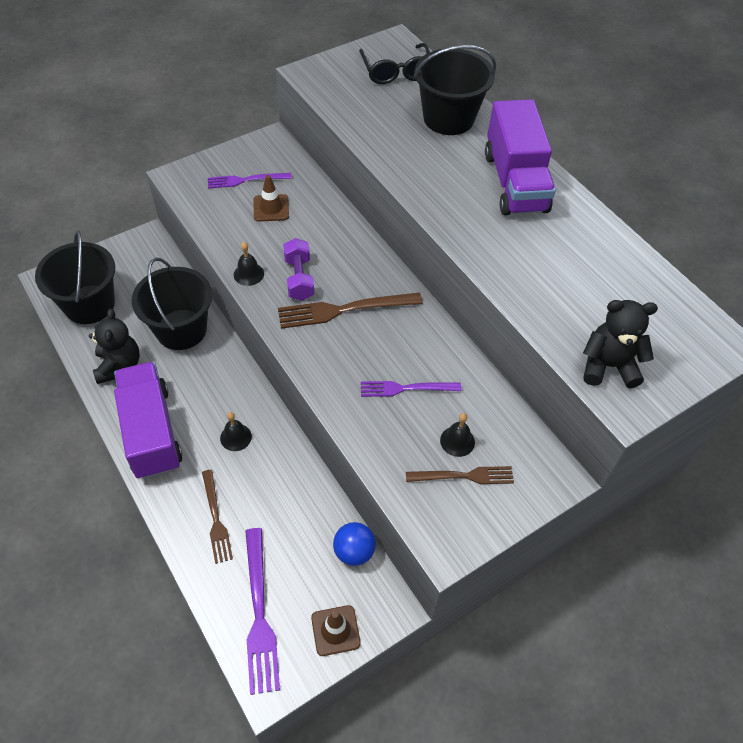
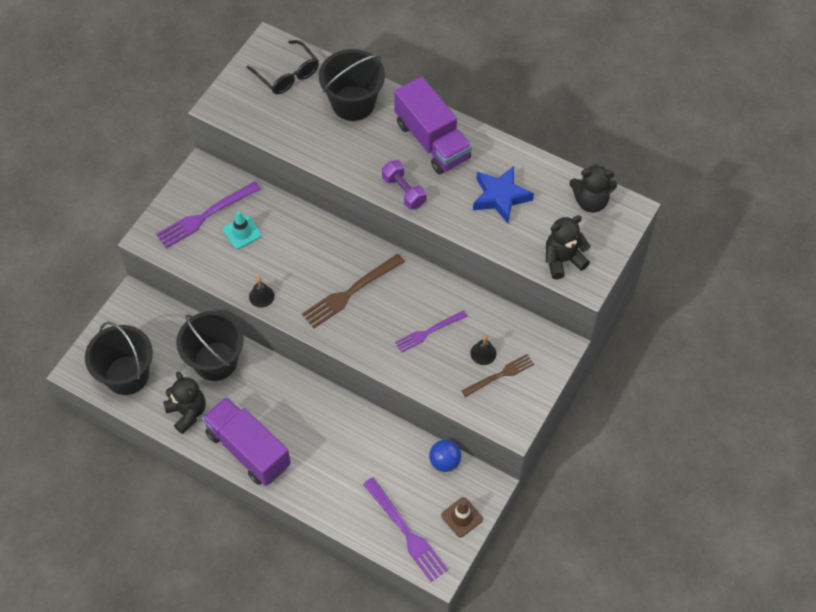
camera: 25 degrees left, 5 degrees up
(216, 519) = (337, 487): brown fork -> none
(236, 437) = (313, 423): black bell -> none
(246, 180) = (205, 216): purple fork -> purple fork, size x1.54
(271, 208) = (242, 232): brown traffic cone -> turquoise traffic cone
(299, 278) = (302, 282): purple dumbbell -> purple dumbbell (403, 191)
(564, 266) = (500, 197): none -> blue star
(678, 315) = (590, 201): none -> black teddy bear

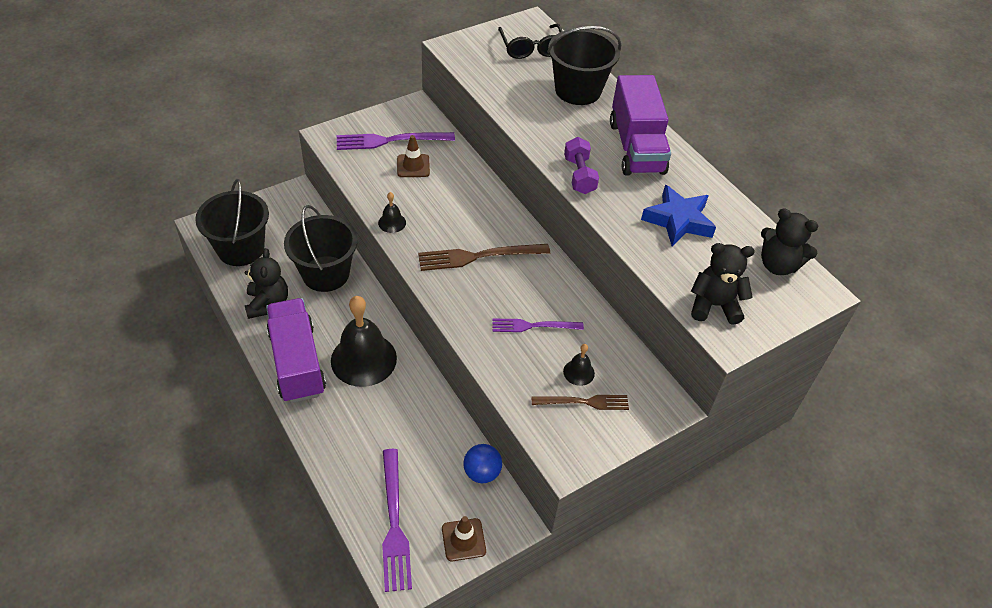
camera: 25 degrees right, 10 degrees down
(242, 232) = (413, 166): turquoise traffic cone -> brown traffic cone
(298, 419) = (363, 359): none -> black bell

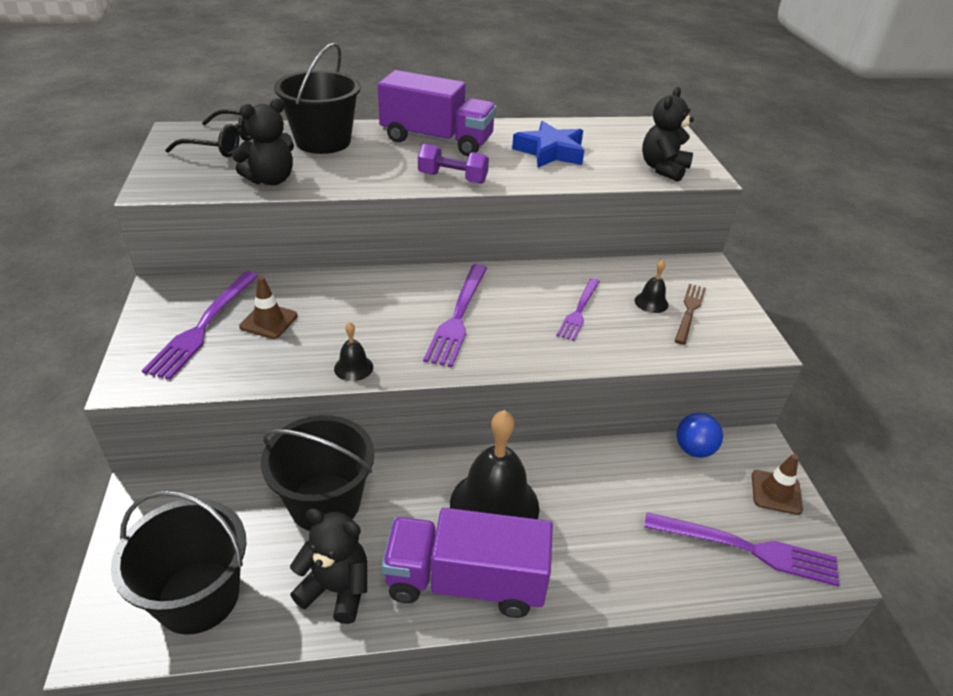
camera: 65 degrees left, 10 degrees down
(478, 256) = (458, 317): brown fork -> purple fork
(778, 265) = (628, 130): black teddy bear -> black teddy bear (271, 180)

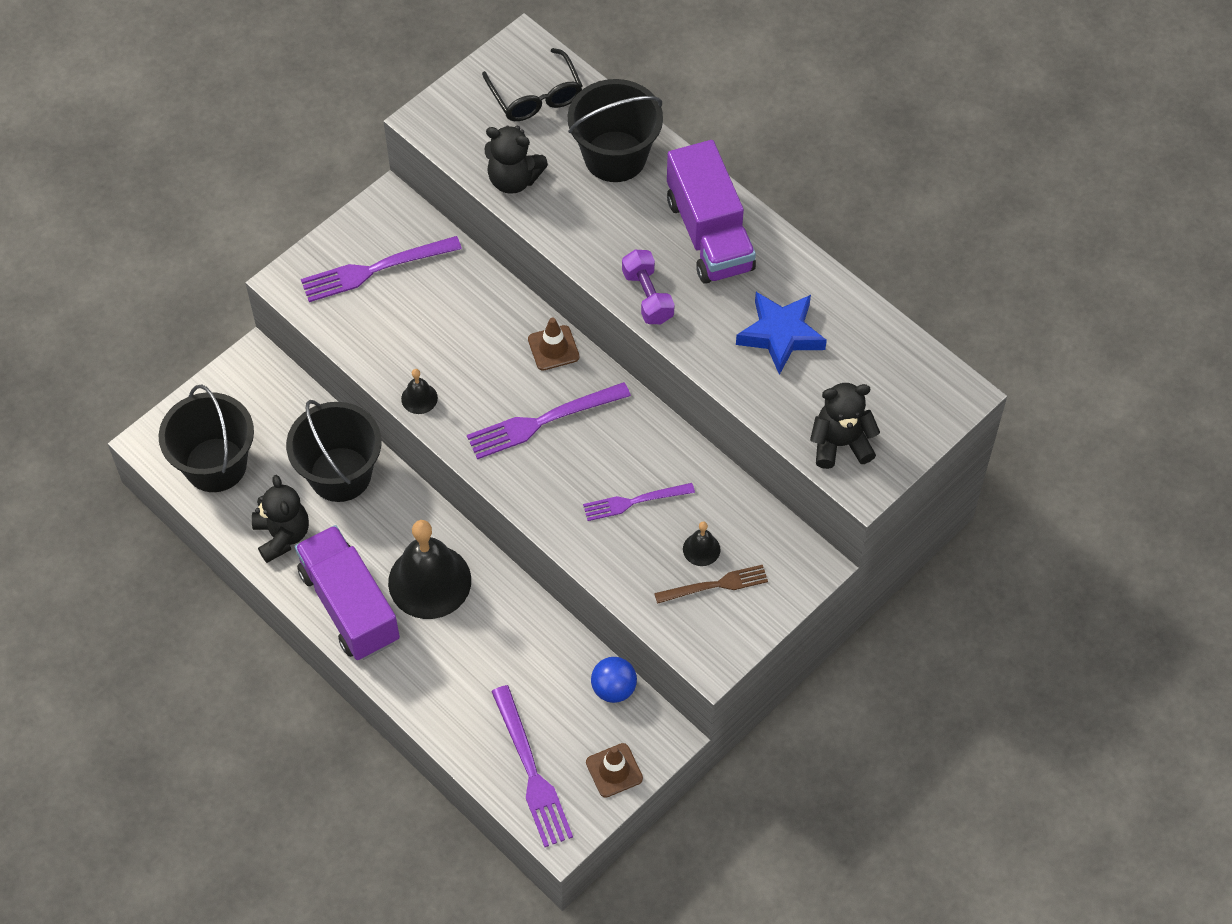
camera: 55 degrees right, 20 degrees up
(269, 321) = (418, 303): brown traffic cone -> brown traffic cone (553, 348)

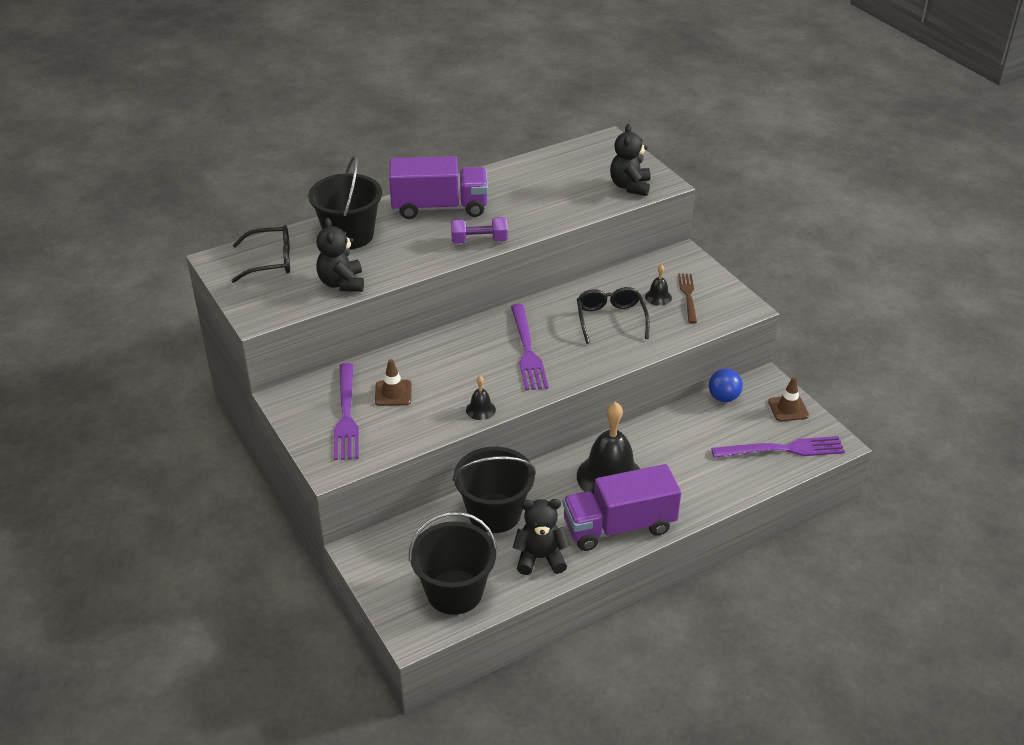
camera: 75 degrees left, 20 degrees down
(513, 179) = (342, 283): black teddy bear -> black teddy bear turned 135 degrees clockwise
(553, 348) = (465, 335): brown traffic cone -> brown traffic cone (393, 393)
(634, 501) = (610, 319): purple fork -> black glasses
(780, 335) = (536, 194): blue star -> none

